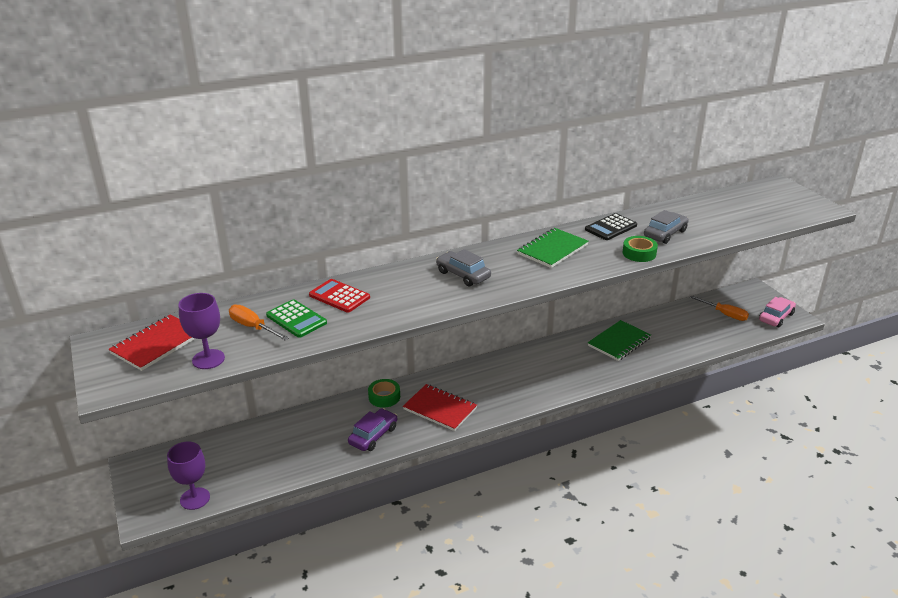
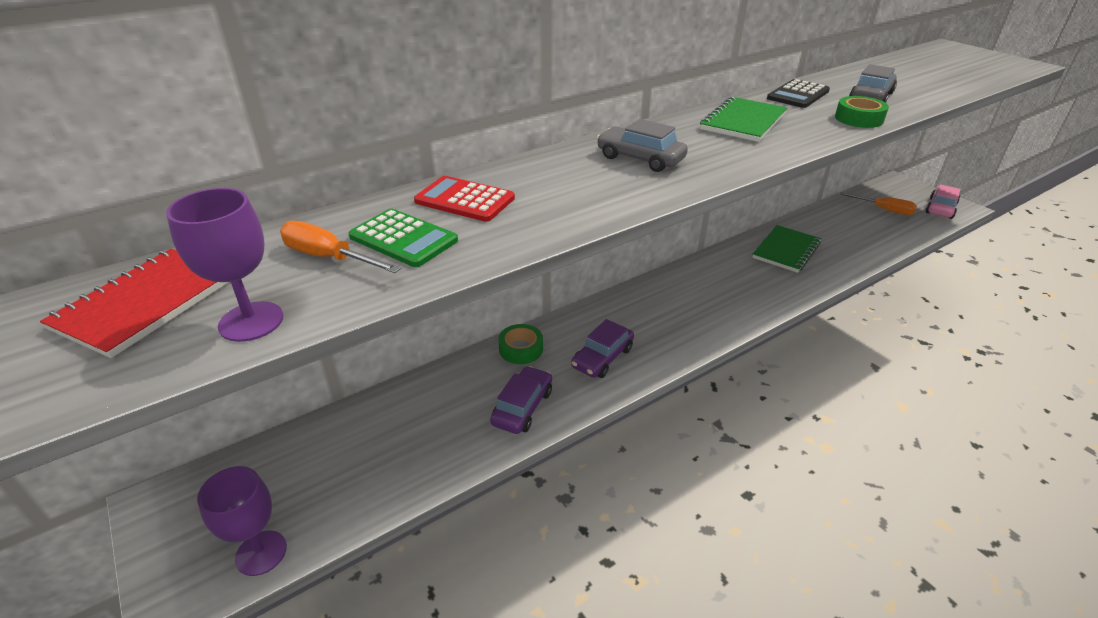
camera: 10 degrees left, 5 degrees up
(440, 409) = (602, 357): red notebook -> purple car

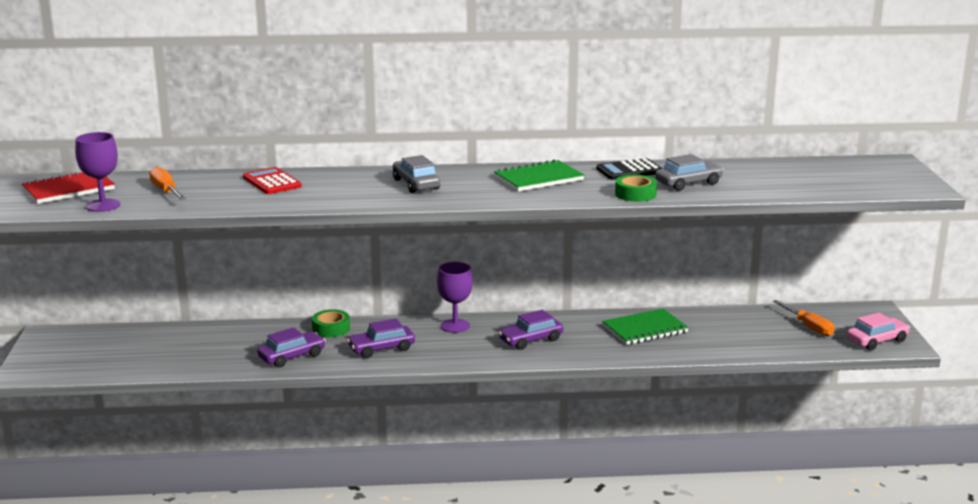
camera: 30 degrees right, 15 degrees down
(261, 553) = (79, 369): purple goblet -> purple goblet (455, 326)
(403, 239) = (212, 191): green calculator -> none
(718, 294) = (531, 340): none -> purple car

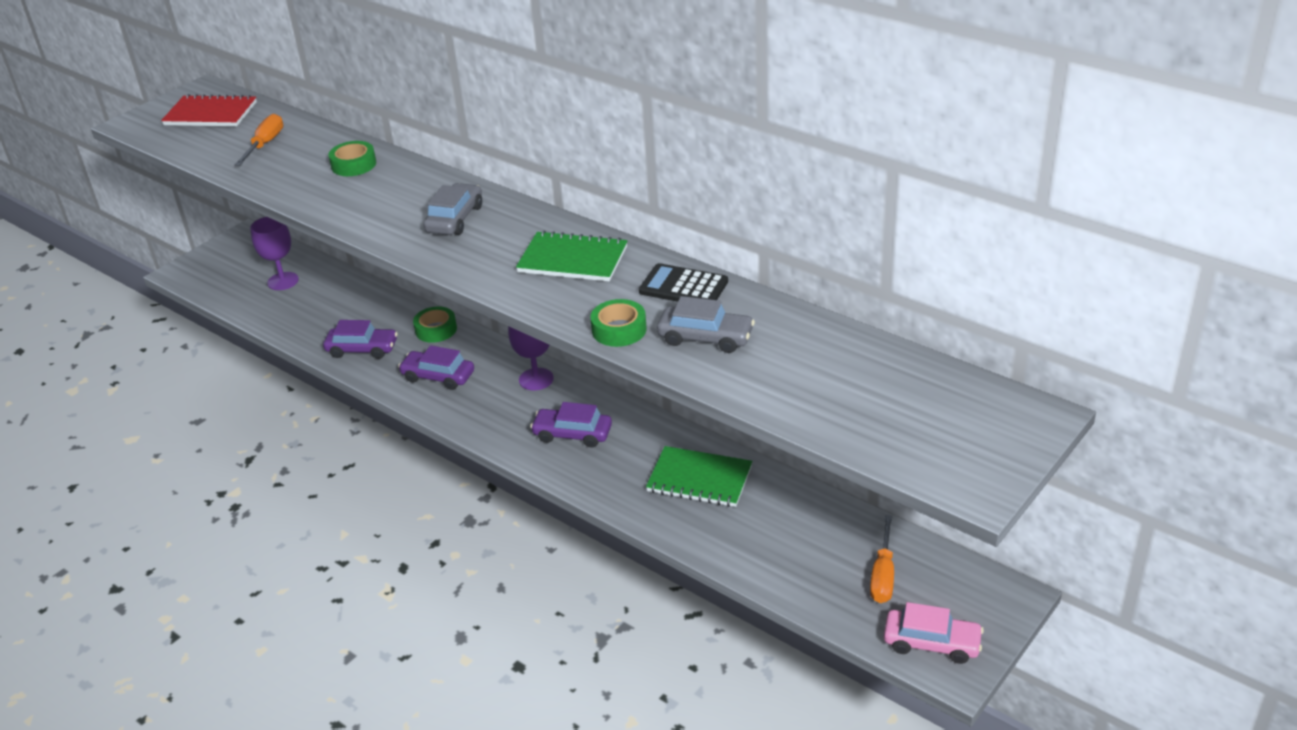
camera: 45 degrees right, 15 degrees up
(103, 205) = (197, 146): purple goblet -> purple goblet (283, 281)
(272, 182) = (354, 165): red calculator -> green tape

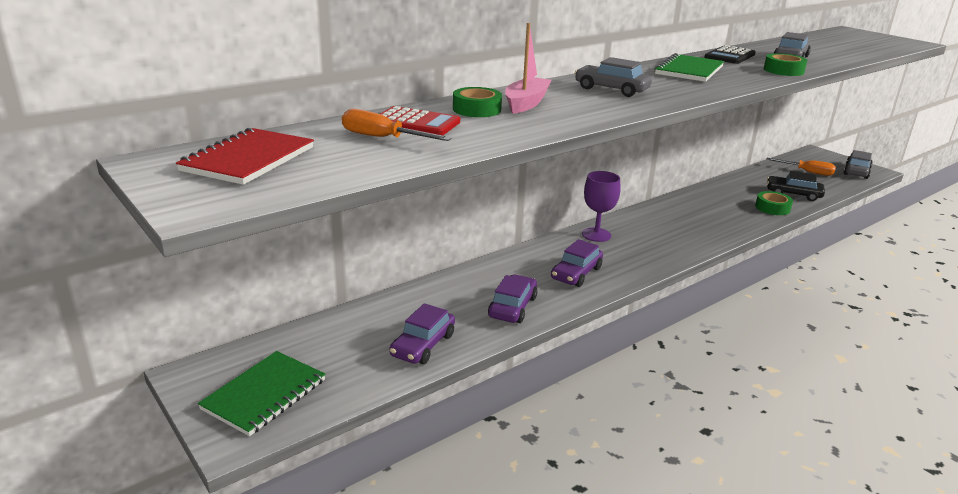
camera: 80 degrees left, 10 degrees down
(283, 281) = (339, 349): purple goblet -> none
(306, 148) = (416, 123): none -> red calculator
(383, 183) = (526, 103): none -> pink boat
(436, 330) = (500, 268): green tape -> green tape (772, 208)
(572, 434) = (670, 230): purple car -> purple car (423, 345)
(699, 479) = (725, 200): green notebook -> green notebook (264, 394)
(764, 551) = (793, 194): none -> black car
(931, 643) = (856, 171): pink car -> grey car

